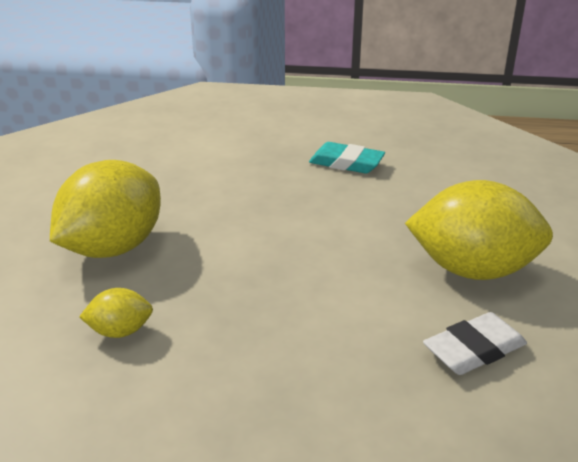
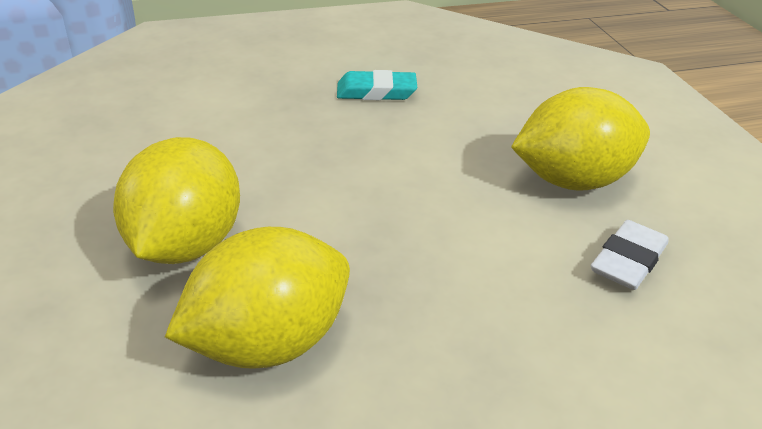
camera: 25 degrees left, 5 degrees up
(120, 331) = (268, 343): yellow lemon -> yellow lemon, size x2.20

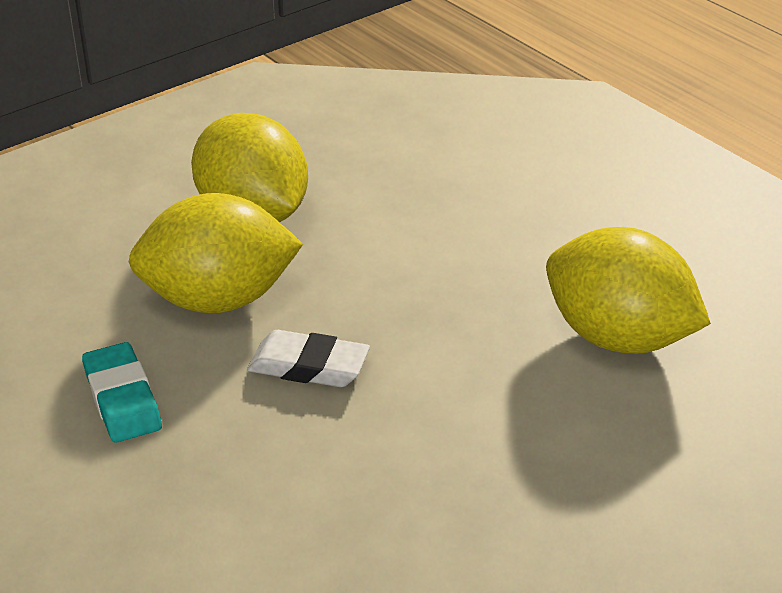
camera: 110 degrees left, 0 degrees up
(185, 245) = (544, 441): yellow lemon -> yellow lemon (219, 300)
(628, 260) = (365, 174): white eraser -> white eraser (309, 366)

